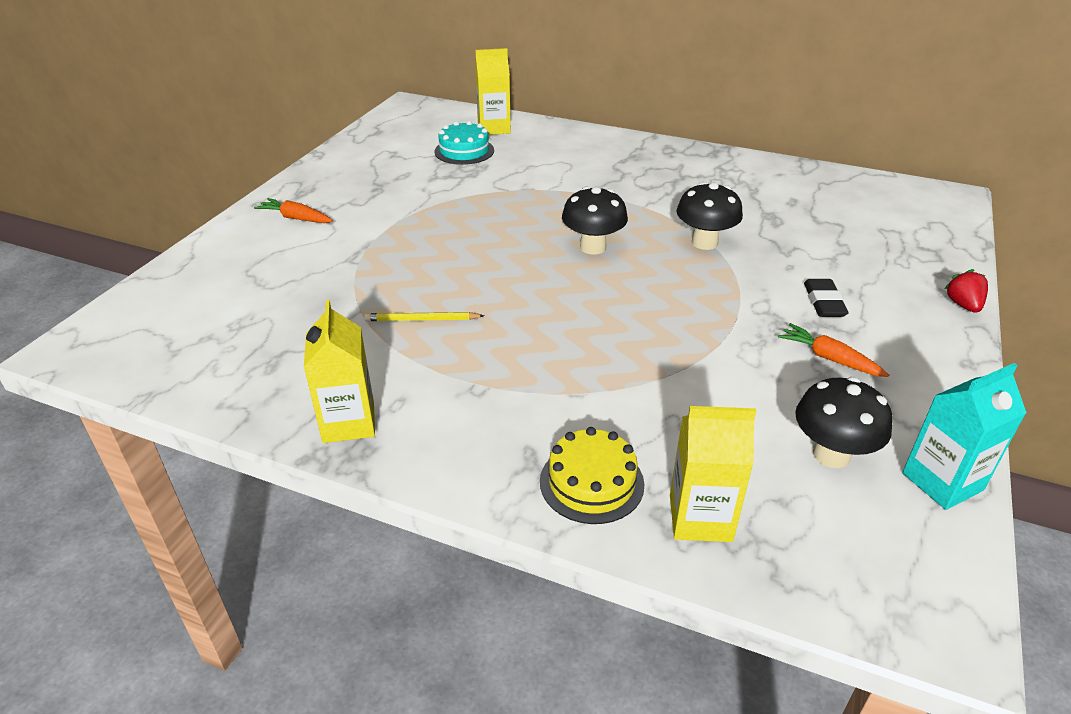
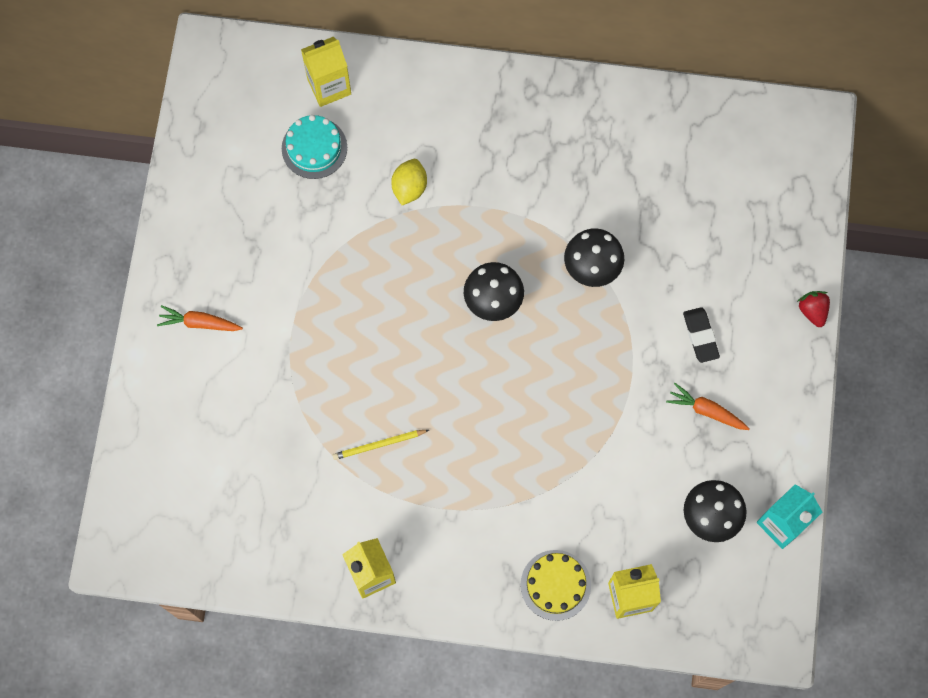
camera: 15 degrees left, 35 degrees up
(538, 178) = (409, 188): none -> yellow lemon

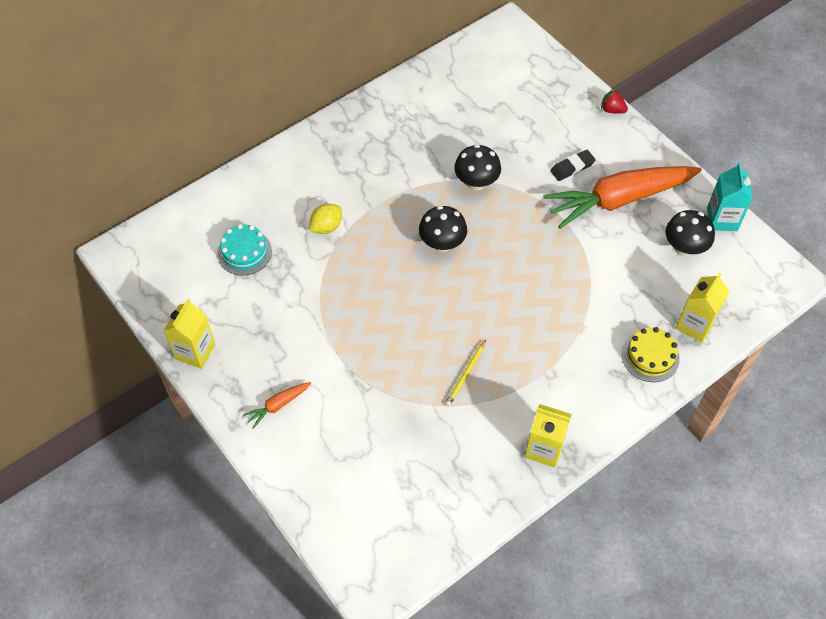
camera: 45 degrees left, 15 degrees down
(329, 86) = (217, 214): yellow carton -> yellow carton (195, 351)
(409, 188) = (326, 227): yellow lemon -> yellow lemon turned 75 degrees clockwise
(700, 336) = (572, 167): black eraser -> black eraser turned 60 degrees counterclockwise
(706, 410) = (619, 199): orange carrot -> orange carrot, size x2.45

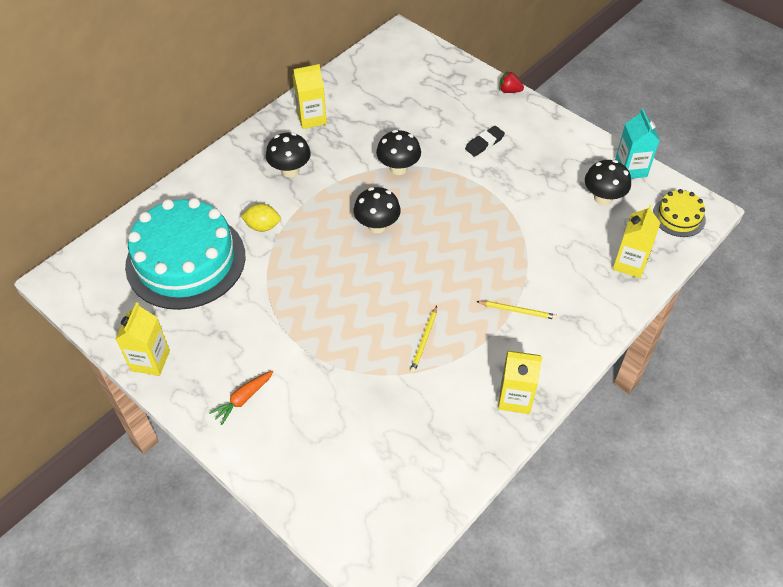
camera: 10 degrees left, 5 degrees down
(244, 252) = (186, 260): turquoise cake -> turquoise cake, size x2.21
(326, 227) = (262, 226): yellow lemon -> yellow lemon turned 60 degrees clockwise
(364, 169) = (290, 170): none -> black mushroom
(397, 113) = (311, 118): none -> yellow carton
(566, 358) = (517, 311): none -> yellow pencil
(619, 199) = (533, 165): orange carrot -> none
(650, 356) = (595, 297): yellow cake -> yellow cake (678, 217)

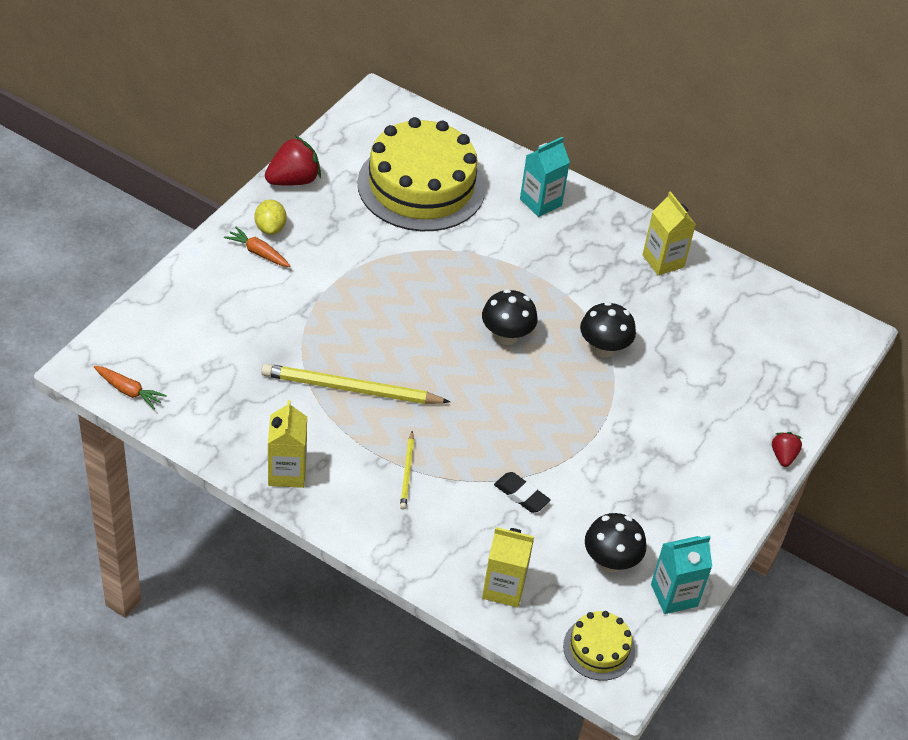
camera: 75 degrees right, 5 degrees down
(150, 360) = (293, 180): yellow carton -> red strawberry
(186, 260) = (421, 186): turquoise cake -> yellow cake
(228, 181) = (540, 202): none -> turquoise carton
(262, 226) = (482, 239): yellow lemon -> yellow lemon (270, 228)
(290, 170) = (572, 251): black mushroom -> none
(409, 527) = (129, 391): none -> orange carrot
(424, 341) = (351, 389): yellow pencil -> yellow pencil, size x2.03
(484, 143) = (672, 432): black eraser -> black eraser (521, 495)

